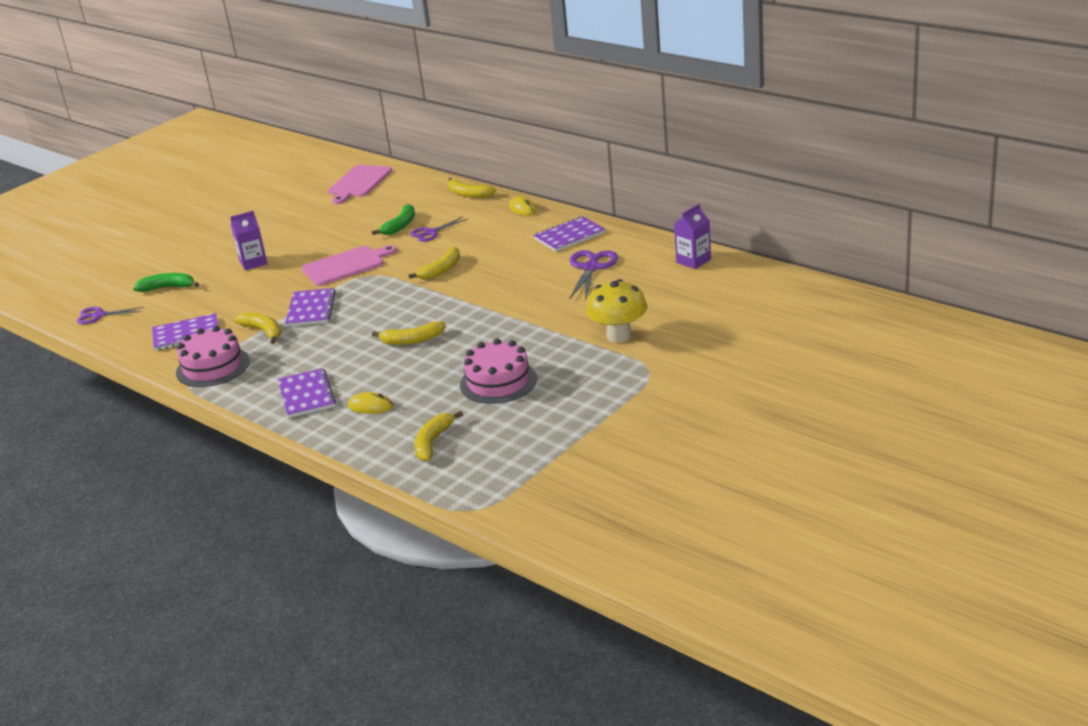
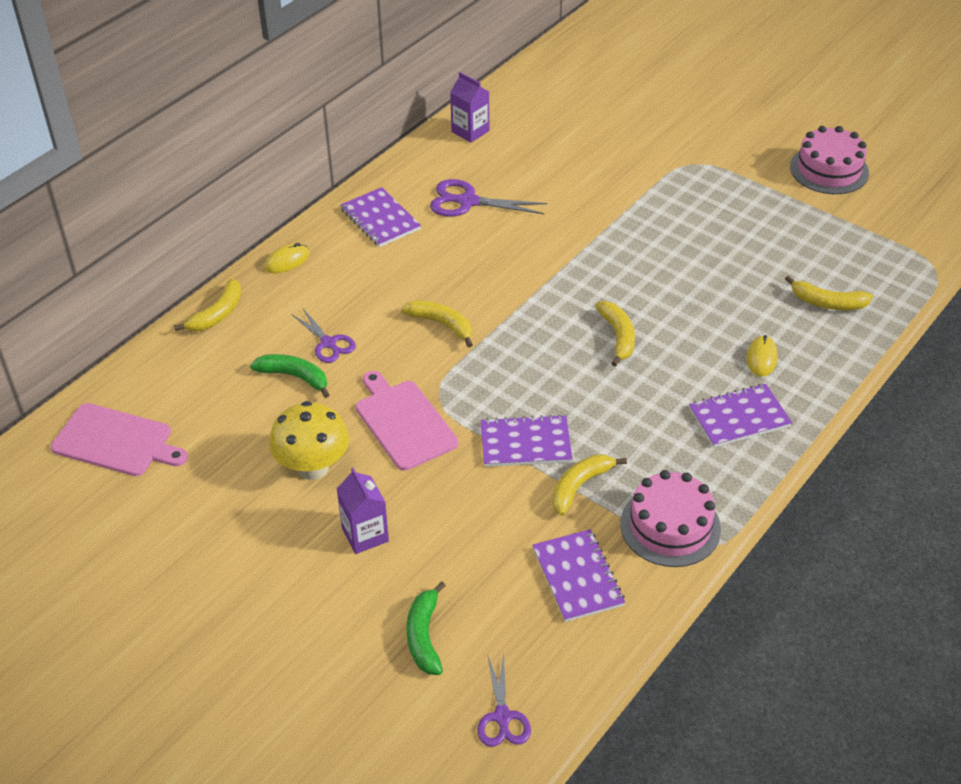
camera: 95 degrees left, 15 degrees up
(498, 382) = (711, 262): pink cake -> pink cake (829, 170)
(618, 336) = (623, 182): yellow mushroom -> yellow mushroom (313, 467)

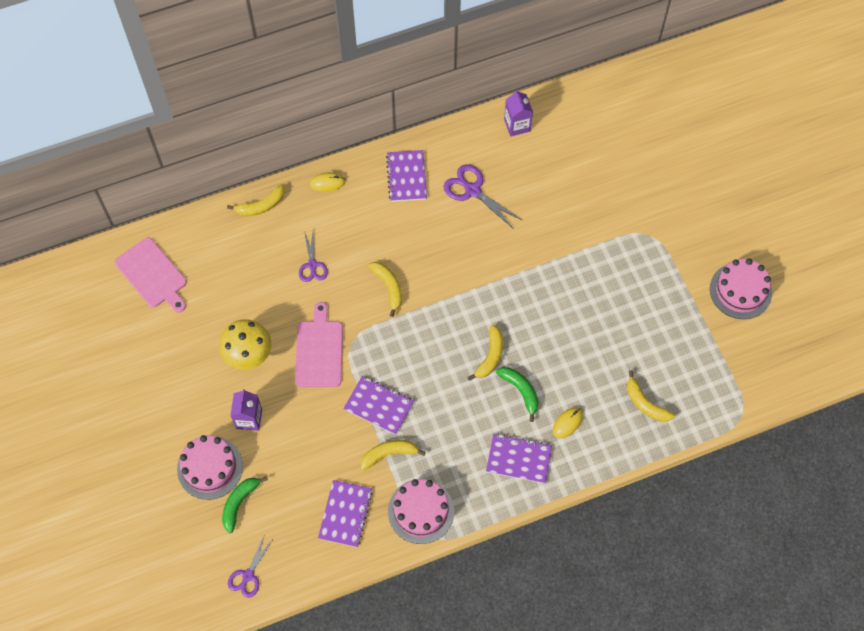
camera: 30 degrees right, 20 degrees up
(294, 377) = (277, 281): green banana -> green banana (520, 391)
(351, 615) = (210, 467): none -> pink cake

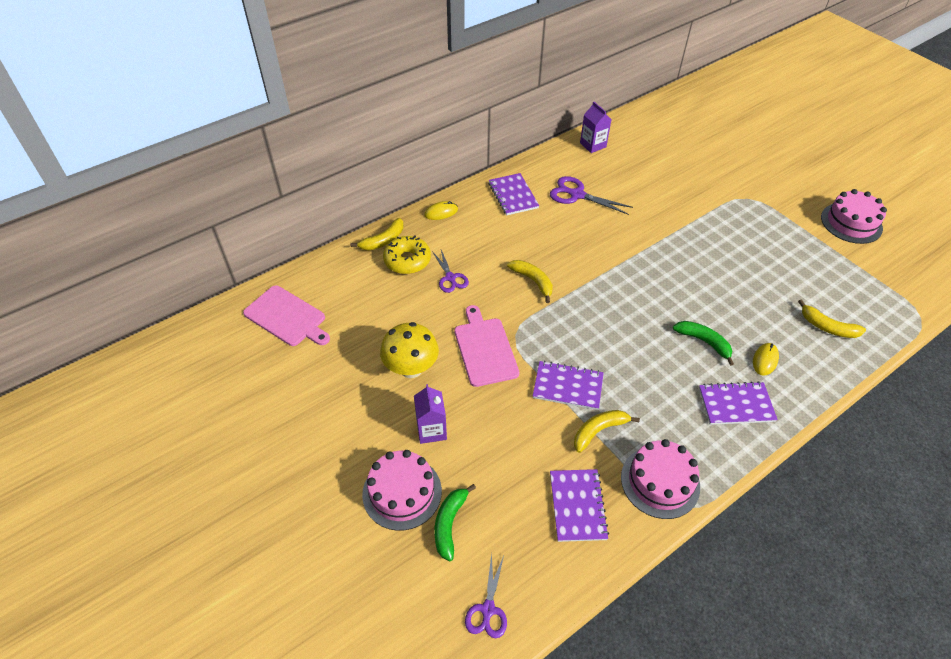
camera: 15 degrees left, 15 degrees down
(277, 235) = (407, 260): none -> yellow donut
(490, 356) = (658, 318): yellow banana -> none

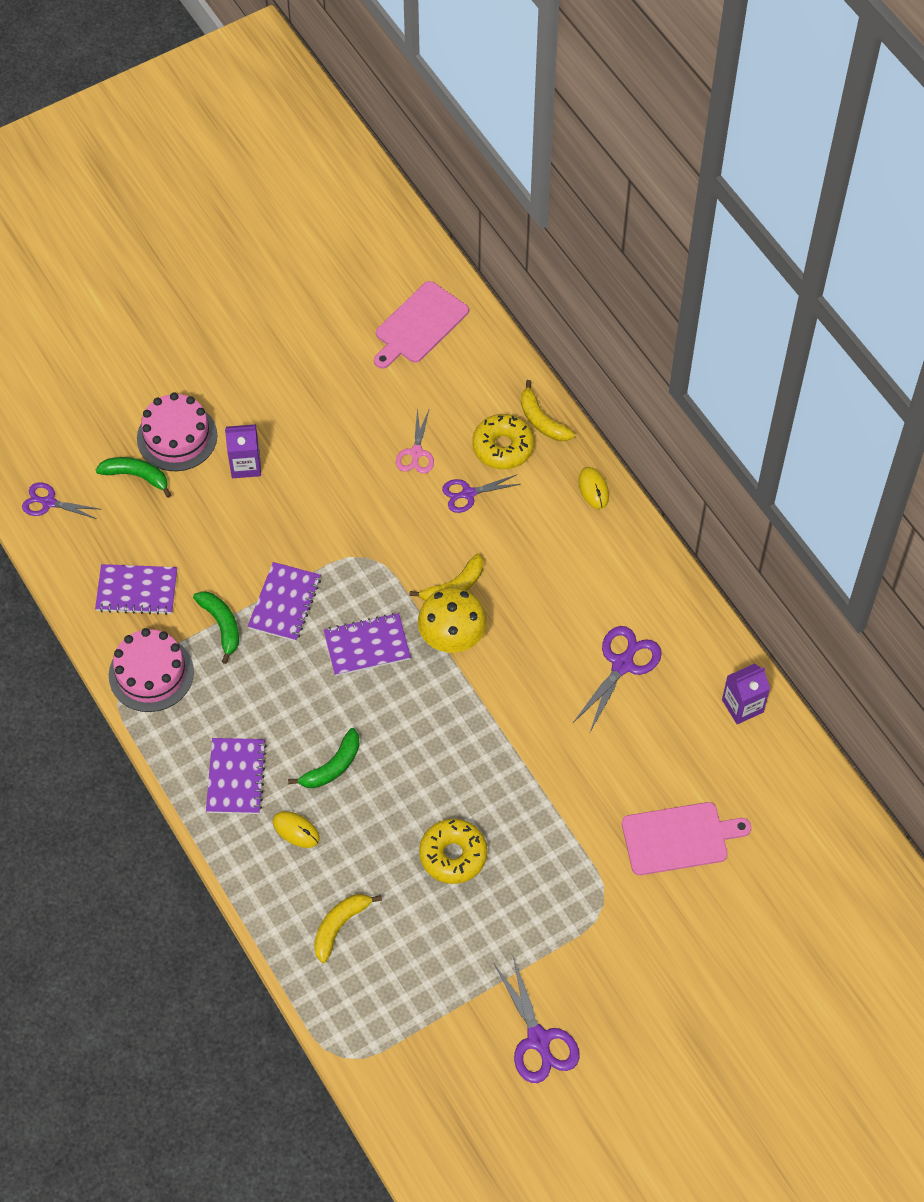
camera: 95 degrees right, 10 degrees up
(411, 368) = (330, 448): yellow mushroom -> yellow mushroom (452, 638)
(414, 311) = (416, 453): none -> pink scissors
(485, 349) = (349, 523): pink cutting board -> pink cutting board (679, 838)
(513, 195) = (625, 580): purple notebook -> purple notebook (367, 646)
(599, 431) = (221, 625): yellow banana -> green banana
(746, 269) = (453, 855): none -> yellow donut
(851, 223) = (538, 1039): pink cake -> purple scissors

